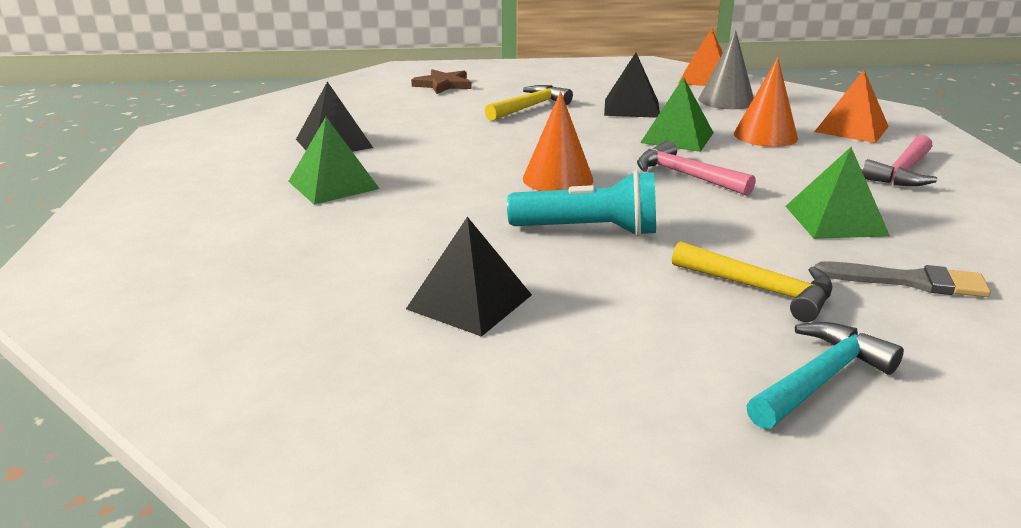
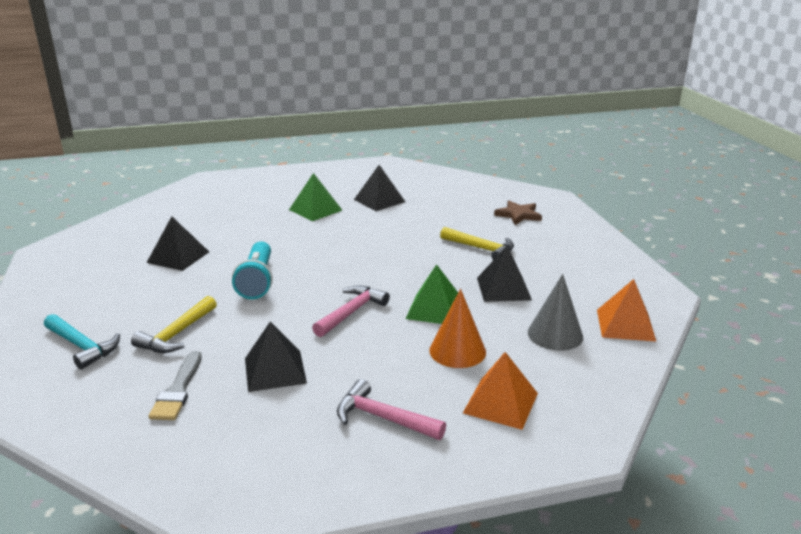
camera: 80 degrees right, 0 degrees up
(558, 179) = (336, 268): orange cone -> none
(835, 220) = (275, 370): green pyramid -> black pyramid

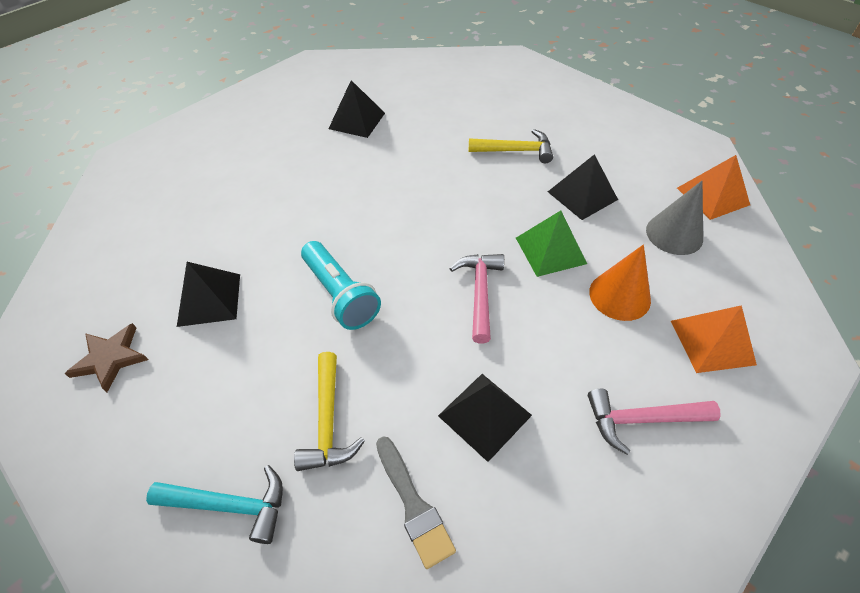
camera: 30 degrees left, 25 degrees up
(315, 210) = (301, 160): green pyramid -> none
(518, 215) = (506, 92): brown star -> brown star (110, 358)

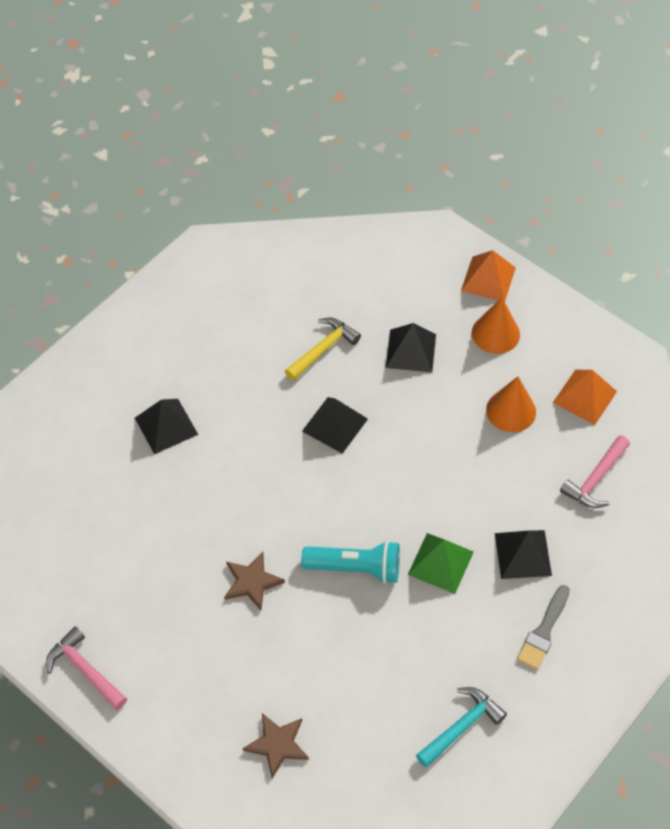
camera: 50 degrees left, 5 degrees up
(209, 299) = (279, 654): black pyramid -> black pyramid (334, 425)
(266, 240) = (252, 582): none -> brown star
(328, 421) = (451, 640): yellow hammer -> none
(413, 505) = (543, 631): grey brush -> grey brush turned 105 degrees clockwise
(480, 293) = (434, 485): pink hammer -> pink hammer (85, 670)
(550, 250) = (439, 414): green pyramid -> green pyramid (440, 563)
(674, 234) = (495, 333): grey cone -> orange cone

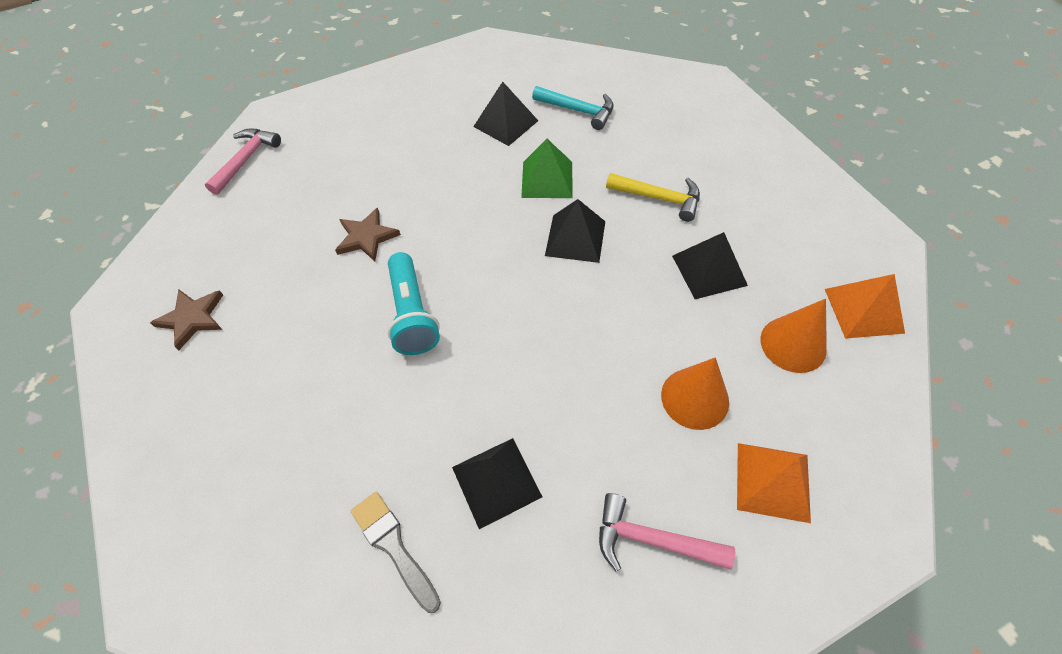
camera: 70 degrees right, 0 degrees up
(440, 563) = (449, 393): green pyramid -> green pyramid (547, 179)
(461, 726) = (239, 489): turquoise hammer -> turquoise hammer (578, 110)
(543, 631) = (393, 546): grey brush -> grey brush turned 45 degrees clockwise

